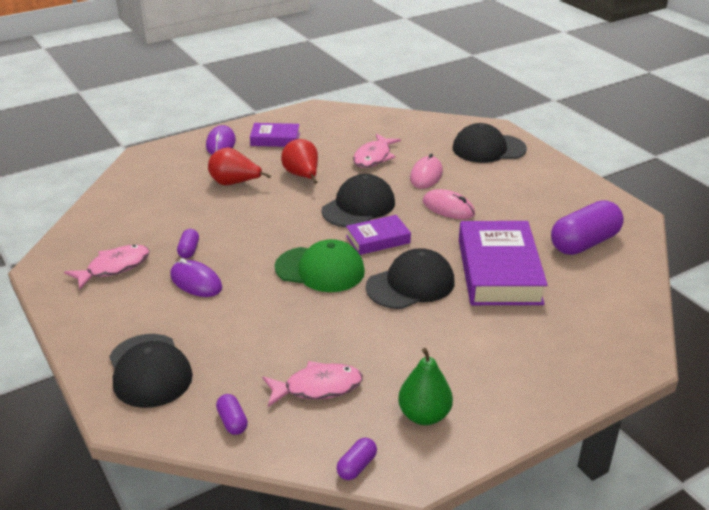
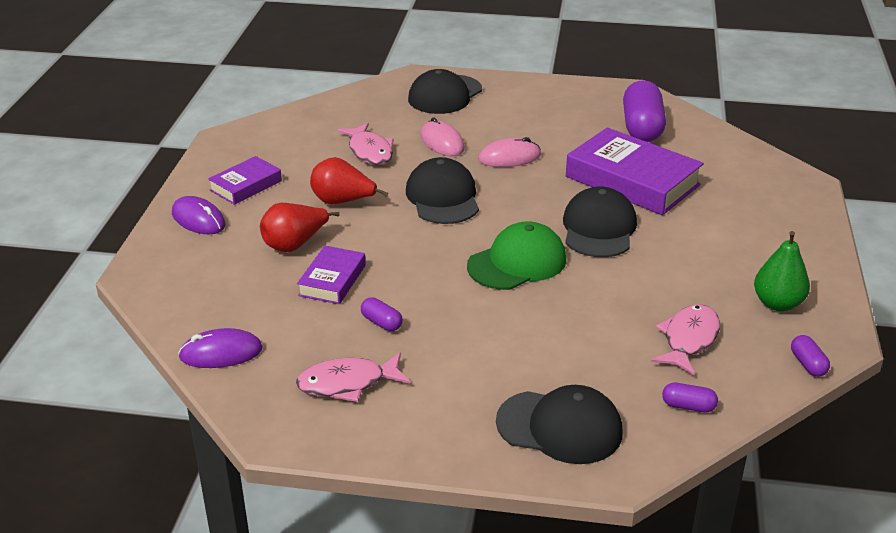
camera: 50 degrees left, 0 degrees up
(114, 268) = (347, 383): pink fish -> pink fish turned 105 degrees counterclockwise
(196, 282) = (444, 341): purple mouse -> purple mouse (221, 353)
(378, 239) = (510, 212): purple book -> purple book (332, 280)

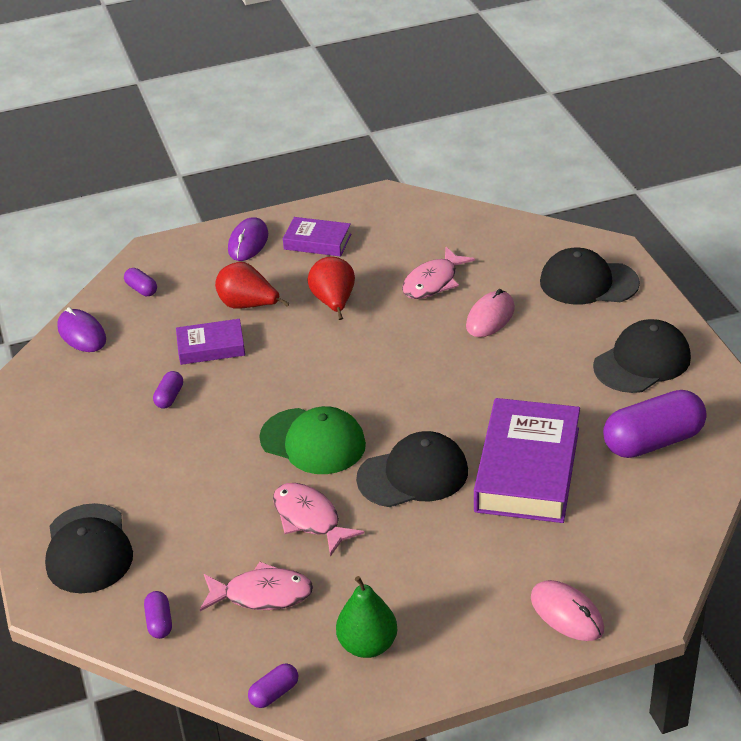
camera: 65 degrees right, 5 degrees up
(193, 297) = (141, 289): none -> purple capsule
(347, 383) = (80, 411): pink fish -> pink fish (309, 519)
(443, 197) = (388, 356): black cap -> black cap (642, 362)
(509, 157) = (500, 370): pink mouse -> pink mouse (566, 613)

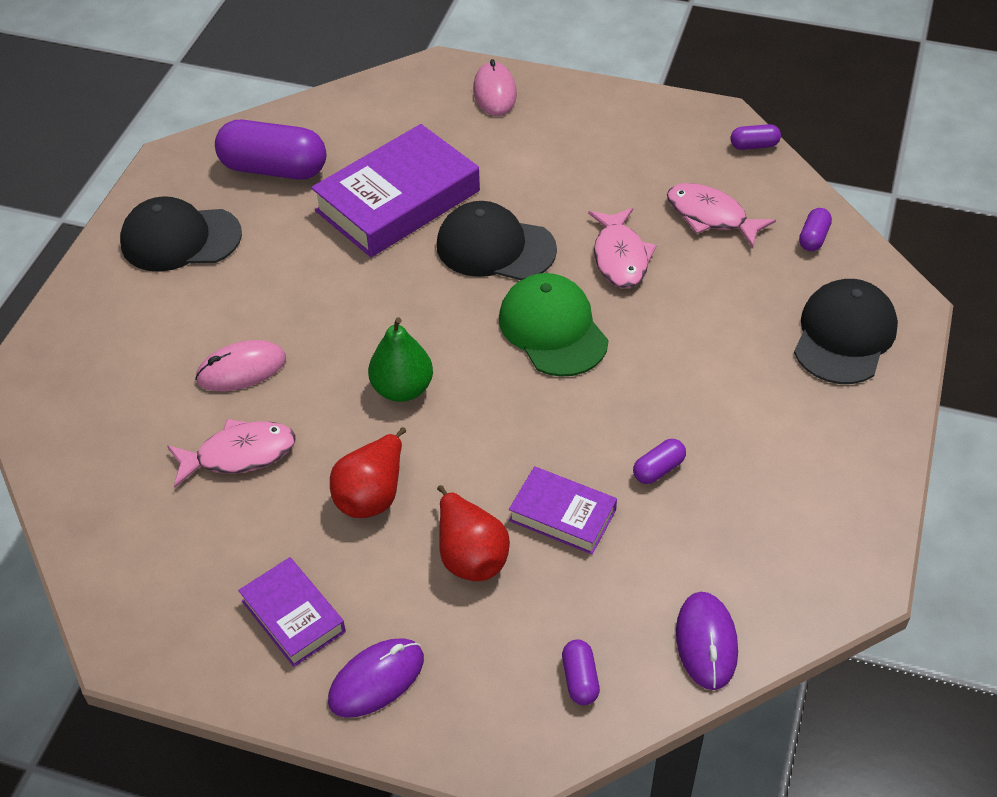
camera: 145 degrees left, 10 degrees up
(367, 645) = (657, 142): green pear -> green pear (402, 389)
(588, 282) = (100, 352): black cap -> none

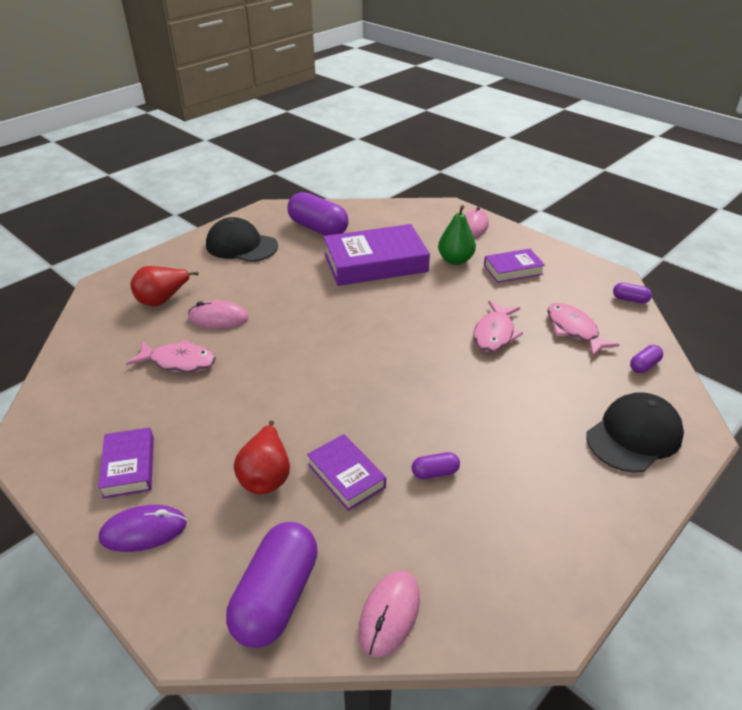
camera: 25 degrees right, 10 degrees down
(372, 494) = (235, 413): red pear -> red pear (163, 299)
(402, 389) = (301, 360): green pear -> green pear (455, 260)
(495, 247) = (416, 303): black cap -> none
(553, 329) = (421, 359): green cap -> none
(580, 679) = (276, 597): purple capsule -> purple capsule, size x2.23
(588, 149) = (513, 270): none -> purple book
(706, 642) = (389, 614): purple mouse -> pink mouse

